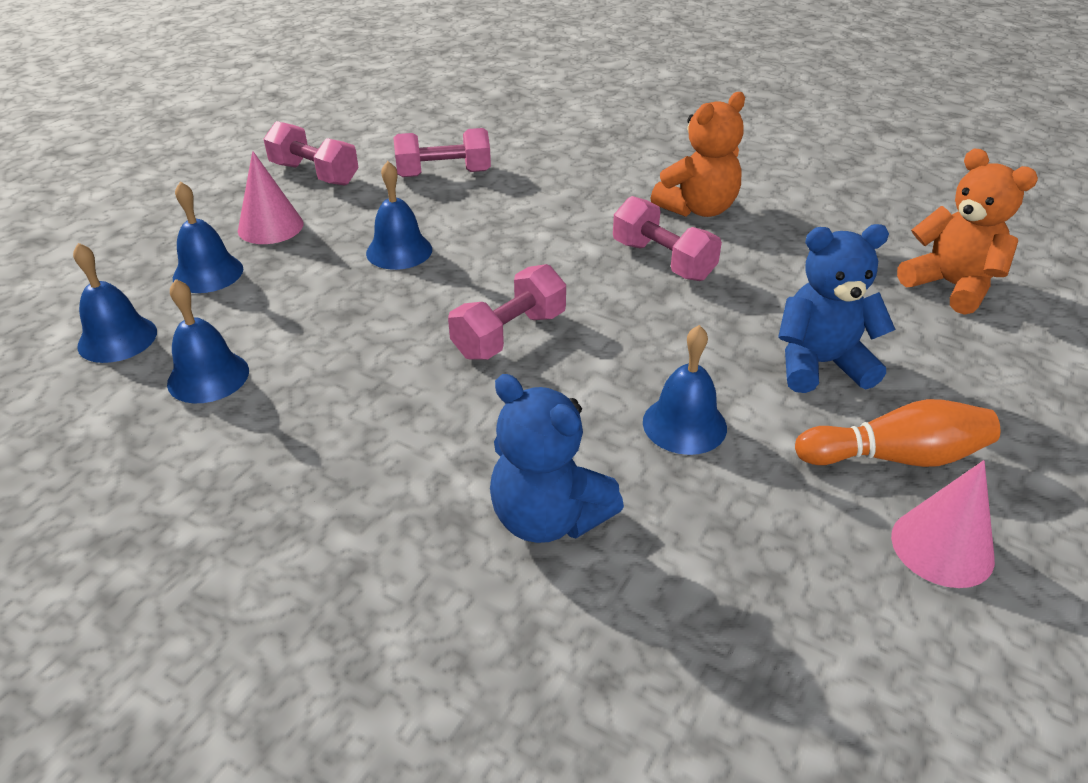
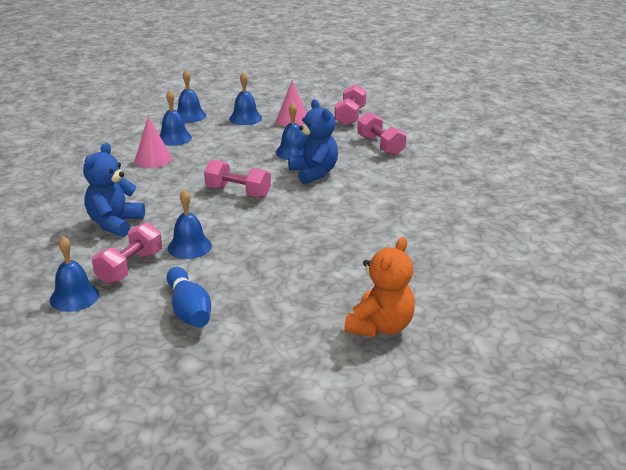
camera: 70 degrees right, 10 degrees down
(663, 261) = (336, 222): pink dumbbell -> pink dumbbell (130, 267)
(698, 209) = (407, 225): orange teddy bear -> none
(820, 364) = (261, 281): blue teddy bear -> blue teddy bear (314, 173)
(832, 616) = (74, 297): none -> blue bell
(895, 457) = (189, 310): orange bowling pin -> blue bowling pin
(942, 547) = (125, 326): pink cone -> pink cone (153, 159)

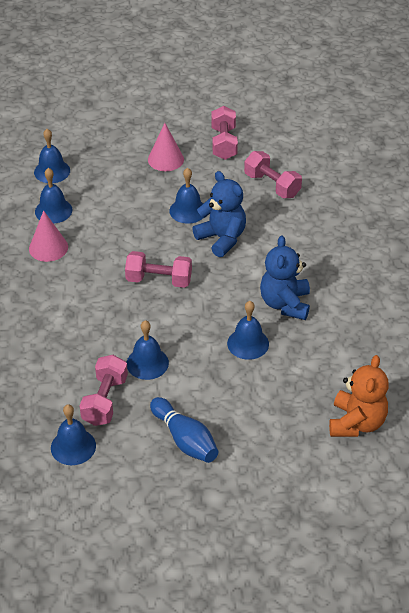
camera: 15 degrees left, 15 degrees up
(115, 223) = (59, 347): blue teddy bear -> blue teddy bear (285, 304)
(245, 118) = (114, 165): blue bell -> blue bell (248, 343)

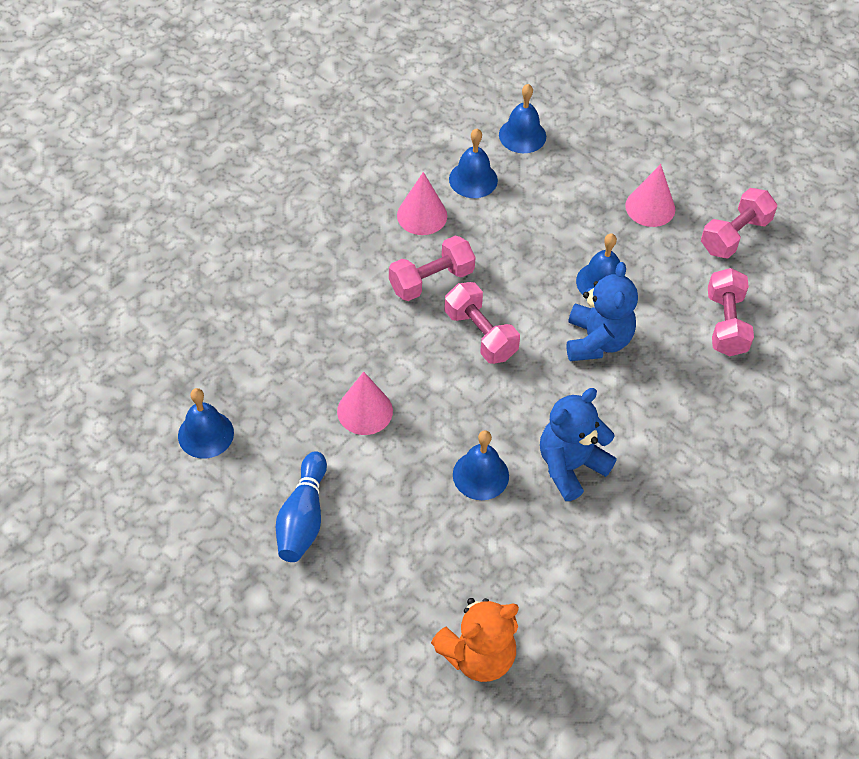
camera: 45 degrees right, 10 degrees up
(105, 400) = (284, 414): pink dumbbell -> pink dumbbell (431, 280)
(147, 363) = (365, 411): blue bell -> pink cone

